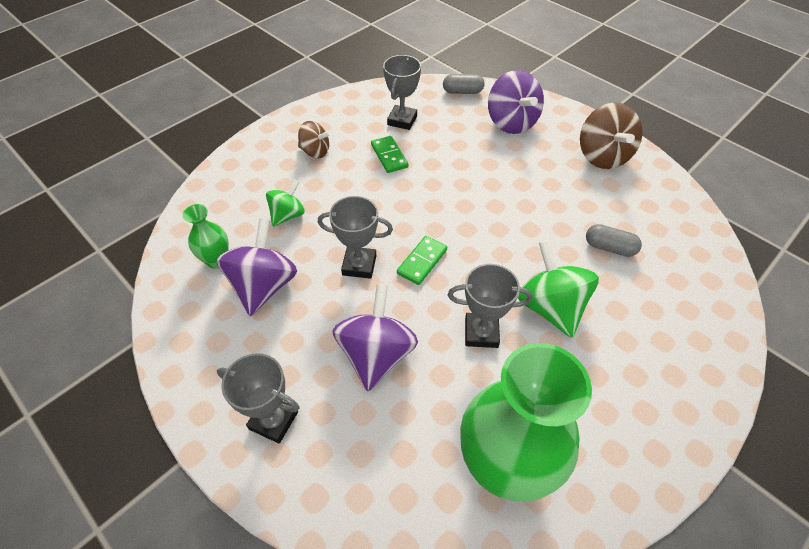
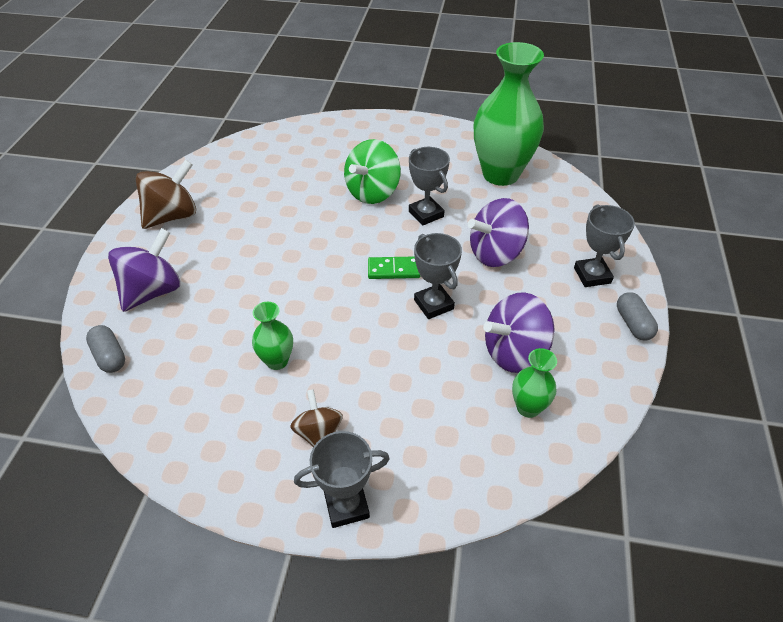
camera: 125 degrees left, 5 degrees down
(288, 215) = (428, 392): green spinning top -> none
(389, 156) = (277, 361): green domino -> green vase
(402, 120) = (204, 384): grey trophy -> grey trophy (346, 505)
(609, 248) = (289, 183): grey capsule -> grey capsule (633, 324)

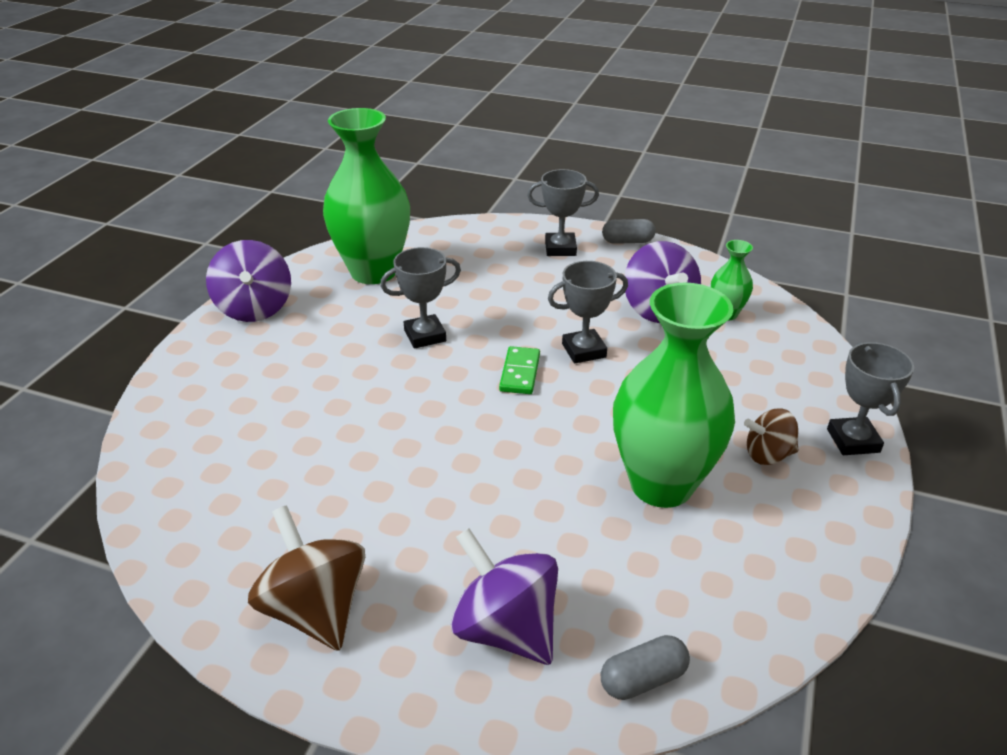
camera: 80 degrees left, 10 degrees down
(277, 361) = (661, 484): green vase -> green vase, size x2.19
(373, 192) = (360, 374): green spinning top -> none
(495, 253) = (512, 297): purple spinning top -> purple spinning top (255, 308)

